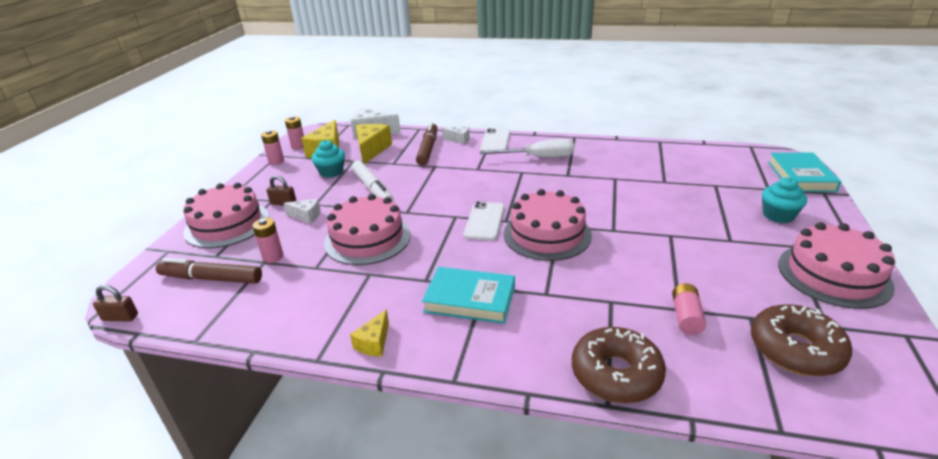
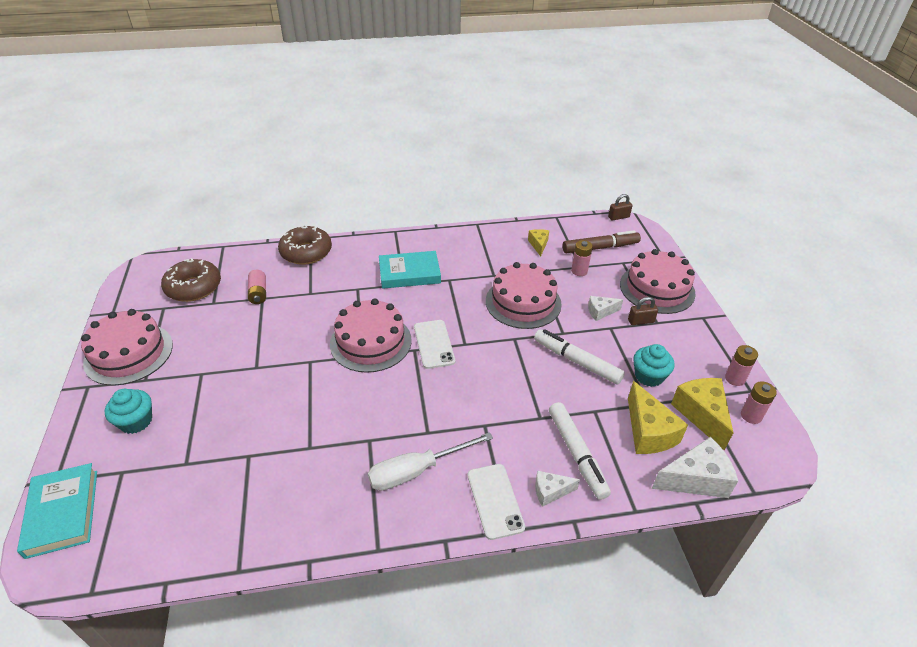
camera: 155 degrees right, 10 degrees up
(374, 343) = (452, 237): yellow cheese -> yellow cheese (538, 245)
(428, 149) = (577, 454): brown marker -> white marker

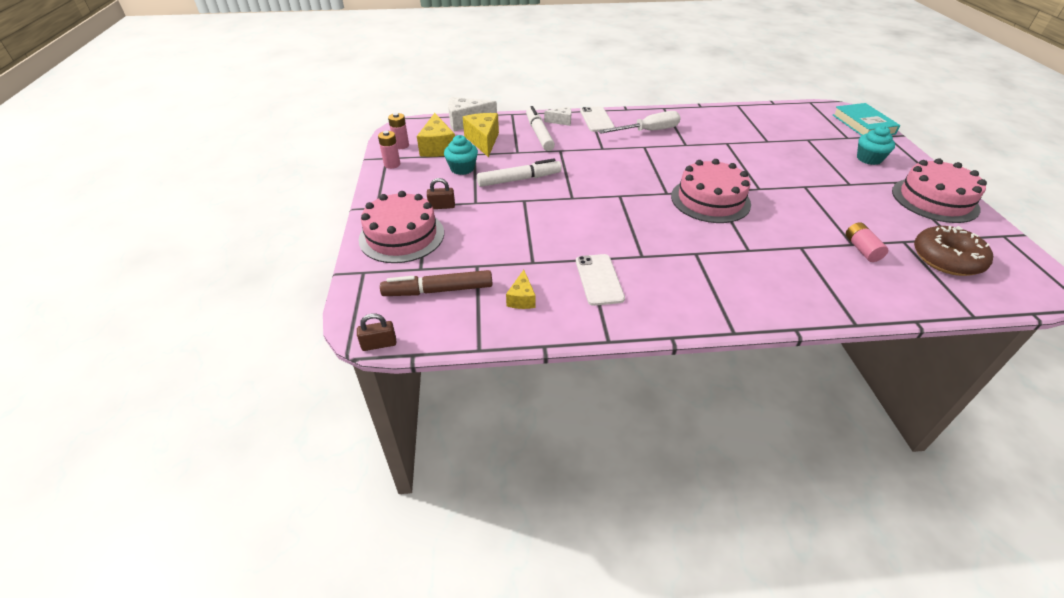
camera: 175 degrees left, 0 degrees up
(306, 252) = (845, 301): brown donut -> none
(409, 273) = (692, 265): turquoise book -> none
(434, 344) = (649, 196): white phone -> white phone (599, 279)
(523, 302) = (557, 228): pink cake -> none
(576, 361) = (519, 179): white marker -> white marker turned 60 degrees counterclockwise
(579, 271) = (481, 259): pink battery -> none
(600, 312) = (478, 216): white cheese -> none

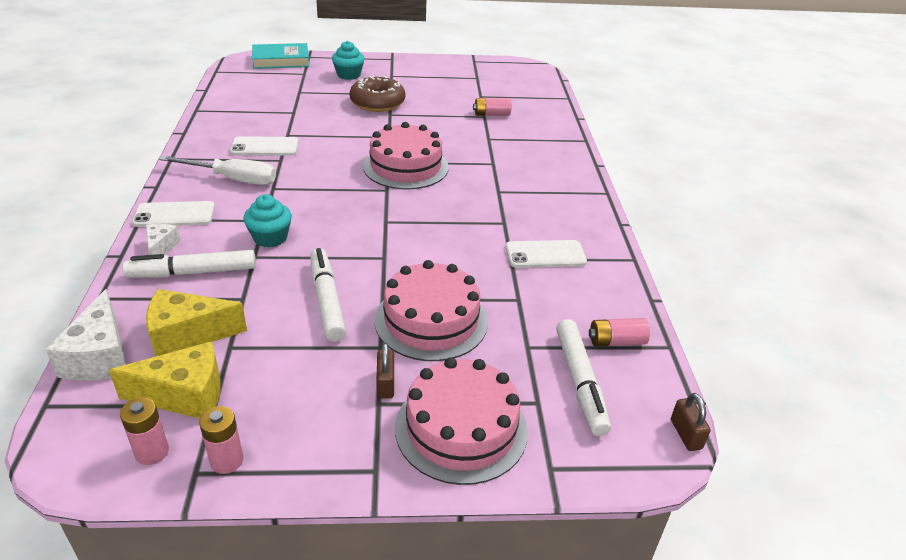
camera: 90 degrees left, 5 degrees down
(438, 290) = (580, 382): brown marker -> white marker
(462, 168) = (274, 361): turquoise cupcake -> turquoise cupcake (270, 238)
(484, 315) = (616, 341): none -> pink battery
(521, 298) = (584, 311): yellow cheese -> none
(648, 131) = (233, 179): white screwdriver -> white screwdriver turned 120 degrees clockwise
(701, 136) = (264, 147): none -> white phone
(934, 200) = (423, 69): pink cake -> pink cake (431, 320)
(946, 259) = (503, 88): brown donut -> brown donut (377, 103)

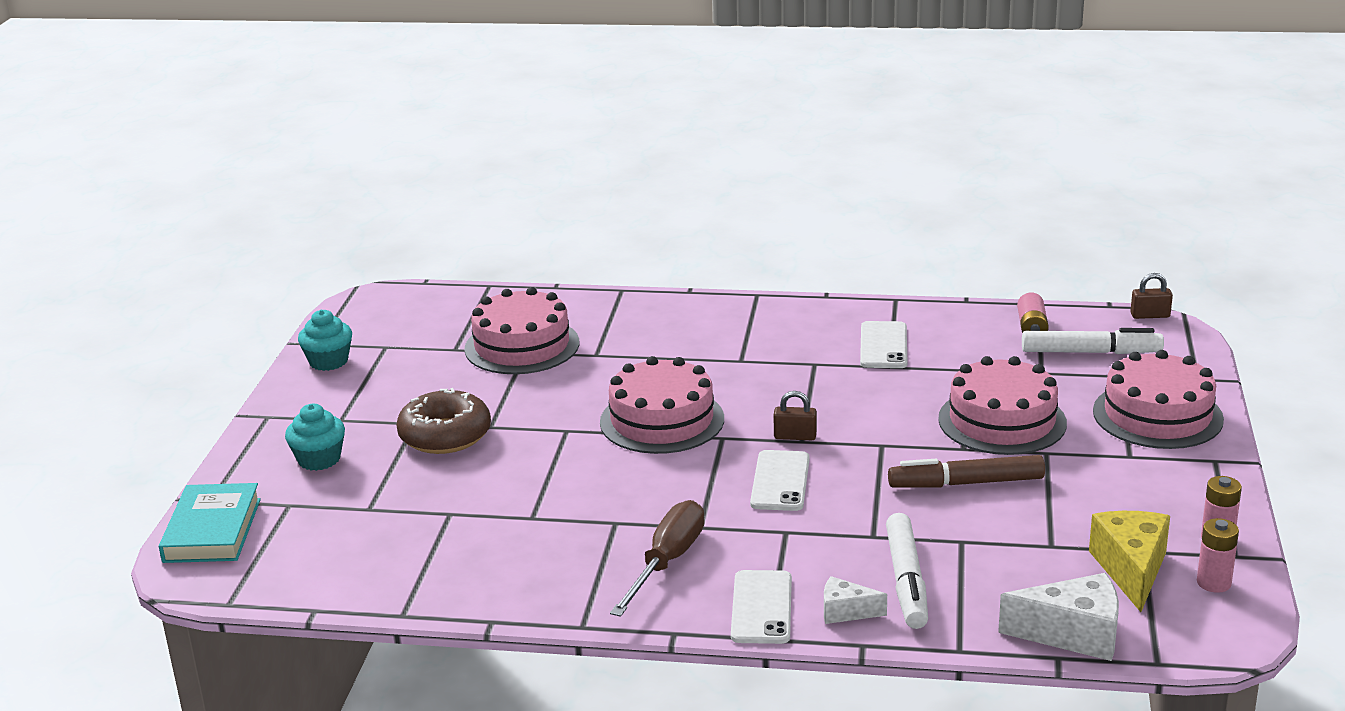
camera: 75 degrees left, 10 degrees down
(187, 335) = (1032, 575): yellow cheese -> none
(233, 179) = (667, 562): white screwdriver -> brown screwdriver
(264, 147) = (569, 537): white phone -> white phone (780, 481)
(270, 238) = (830, 525): turquoise cupcake -> turquoise cupcake (328, 361)
(327, 300) = (966, 483): white marker -> brown marker
(385, 384) = (1102, 451): brown padlock -> brown padlock (795, 436)
(491, 114) = (522, 346): pink battery -> pink cake

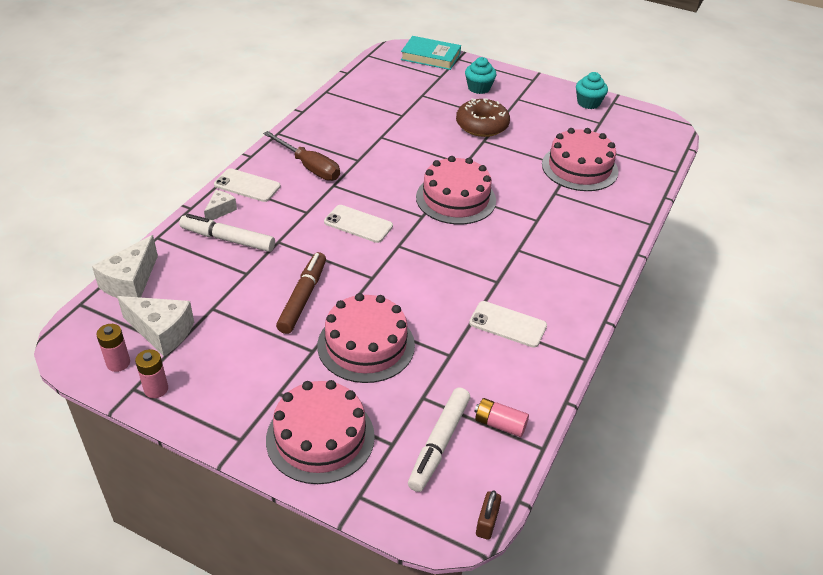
camera: 105 degrees right, 15 degrees up
(795, 436) = (405, 244): brown padlock -> none
(1131, 569) = (161, 332): yellow cheese -> white cheese

